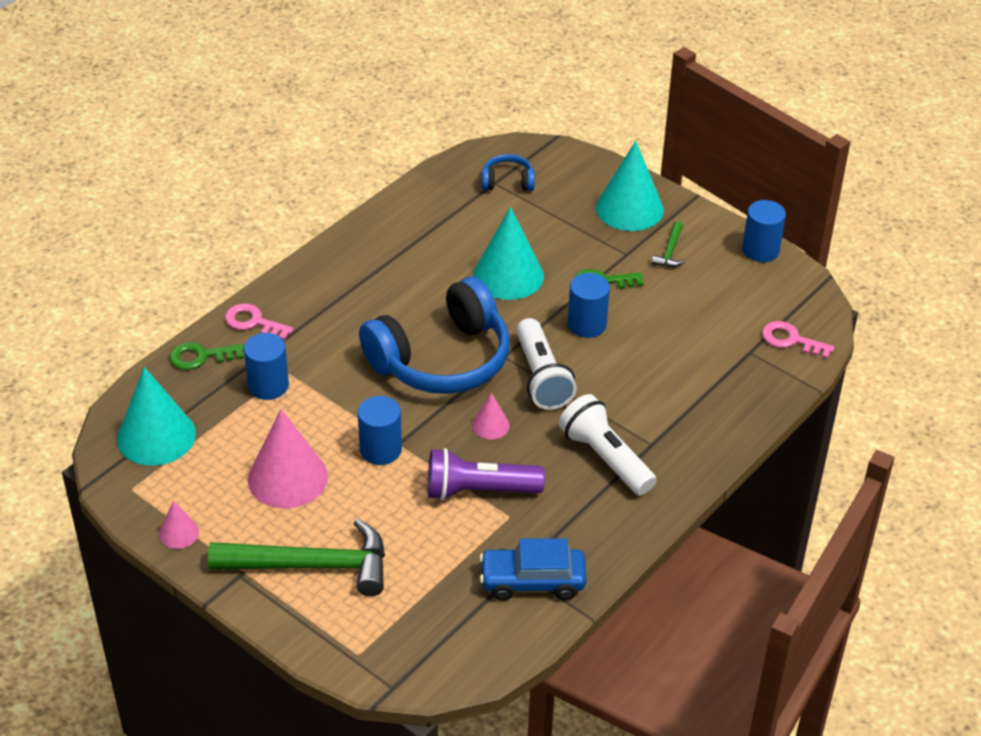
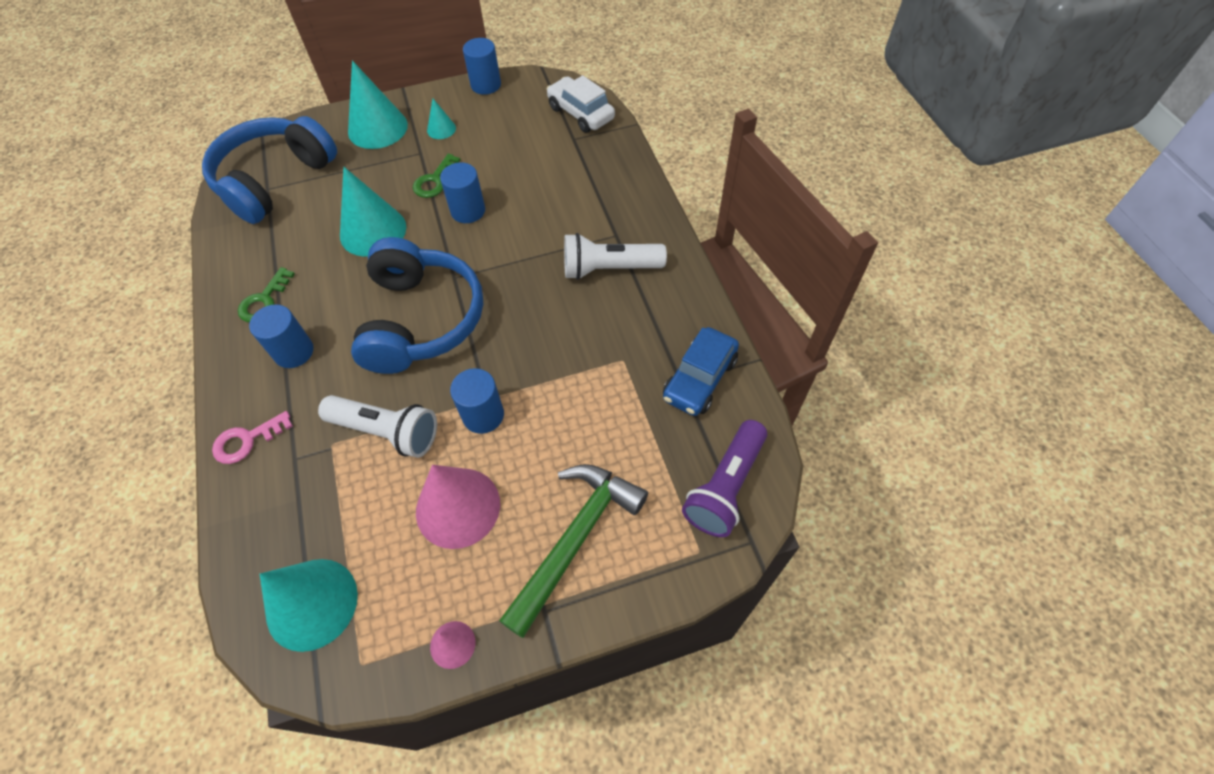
camera: 55 degrees left, 15 degrees up
(201, 356) = (247, 508): green key -> green key (264, 300)
(268, 385) = (335, 467): blue cylinder -> blue cylinder (294, 352)
(478, 490) = (581, 367): purple flashlight -> purple flashlight (725, 487)
(490, 425) = (519, 323): pink cone -> none
(507, 182) = (275, 180): blue headphones -> blue headphones, size x2.30
(541, 377) = (497, 265): white flashlight -> white flashlight (387, 432)
(670, 251) = (441, 129): green hammer -> turquoise cone
(791, 340) = (581, 113): pink key -> white car

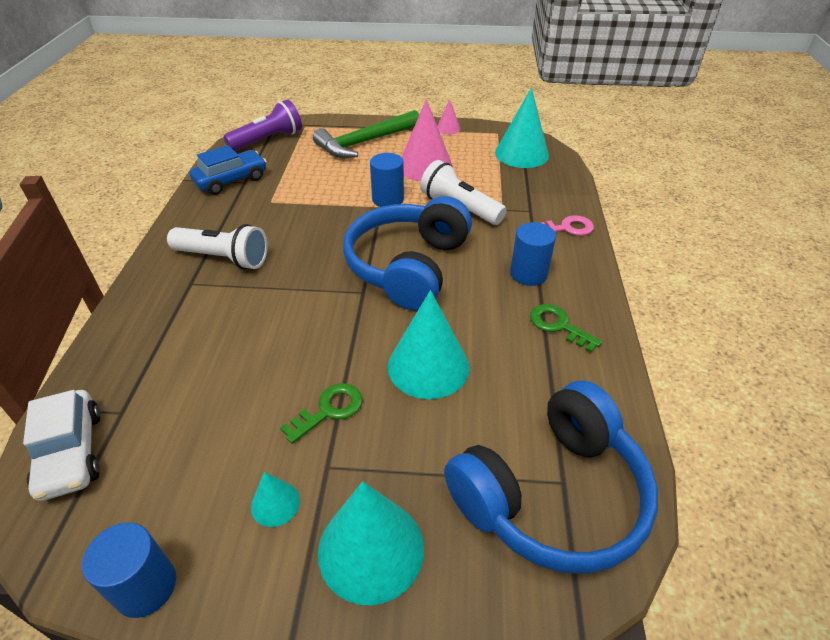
camera: 160 degrees left, 15 degrees down
(264, 300) = (559, 326): green key -> green key turned 90 degrees counterclockwise
(468, 211) = (312, 355): blue cylinder -> none

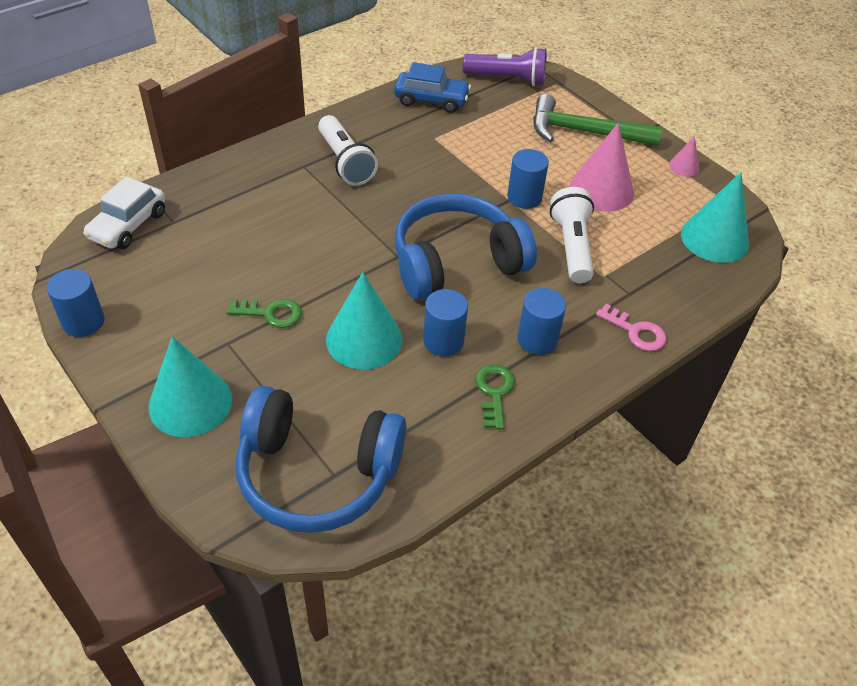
camera: 45 degrees right, 5 degrees up
(275, 503) = (179, 337): turquoise cone -> none
(480, 321) = (443, 341): none -> blue cylinder

